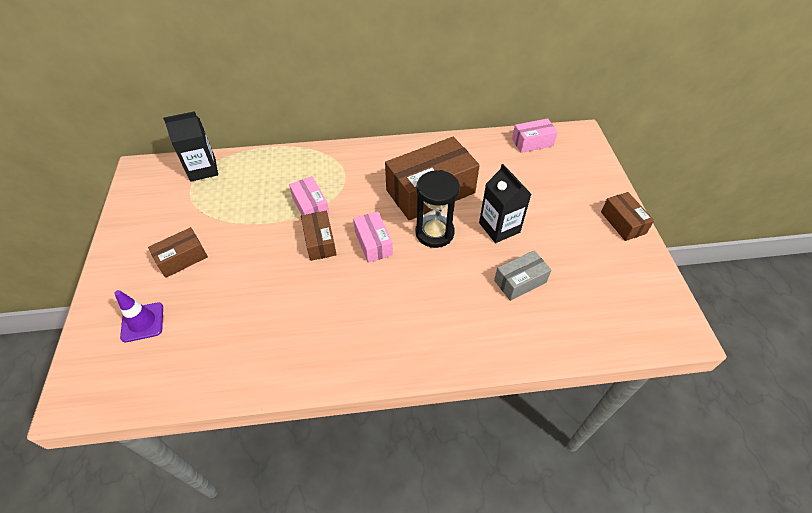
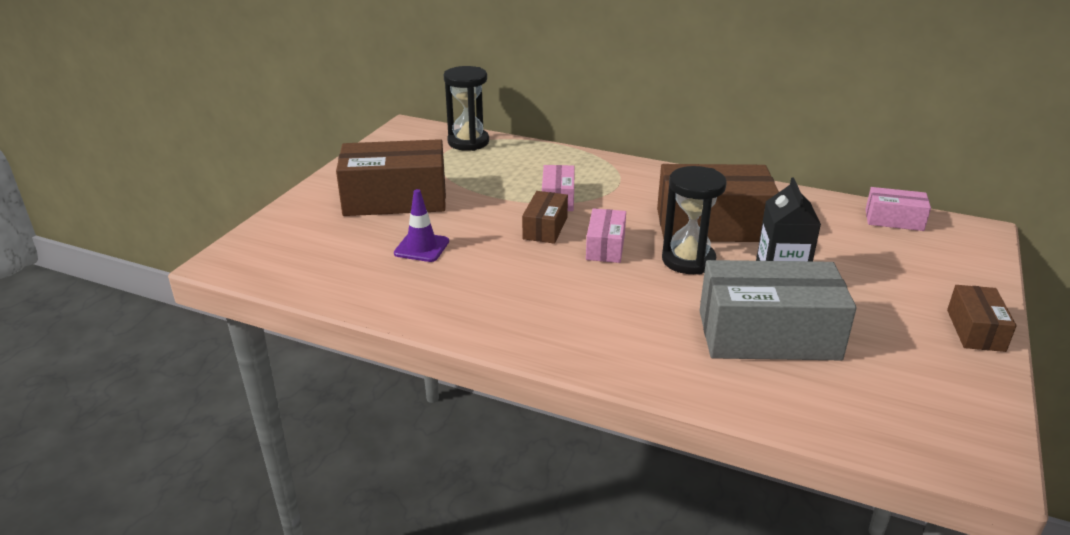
camera: 30 degrees right, 20 degrees down
(142, 322) = (323, 231): purple traffic cone -> purple traffic cone (421, 247)
(182, 258) = (395, 199): brown box -> brown box, size x1.96
(203, 169) = (468, 142): black carton -> black hourglass
(520, 281) = (768, 335): grey box -> grey box, size x1.96

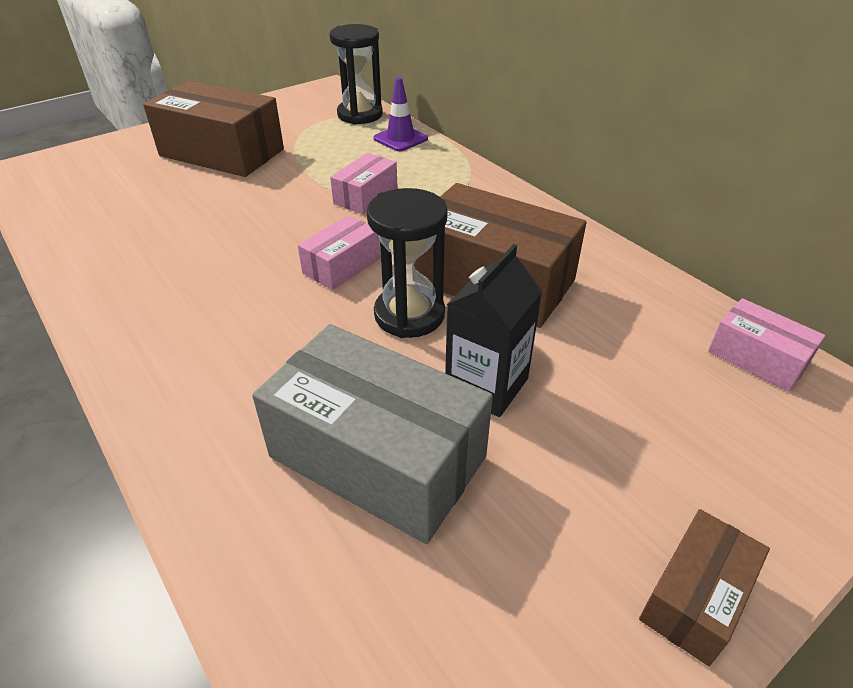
camera: 30 degrees right, 10 degrees up
(421, 247) = (176, 207): purple traffic cone -> purple traffic cone (400, 139)
(545, 228) = (311, 224): brown box -> none

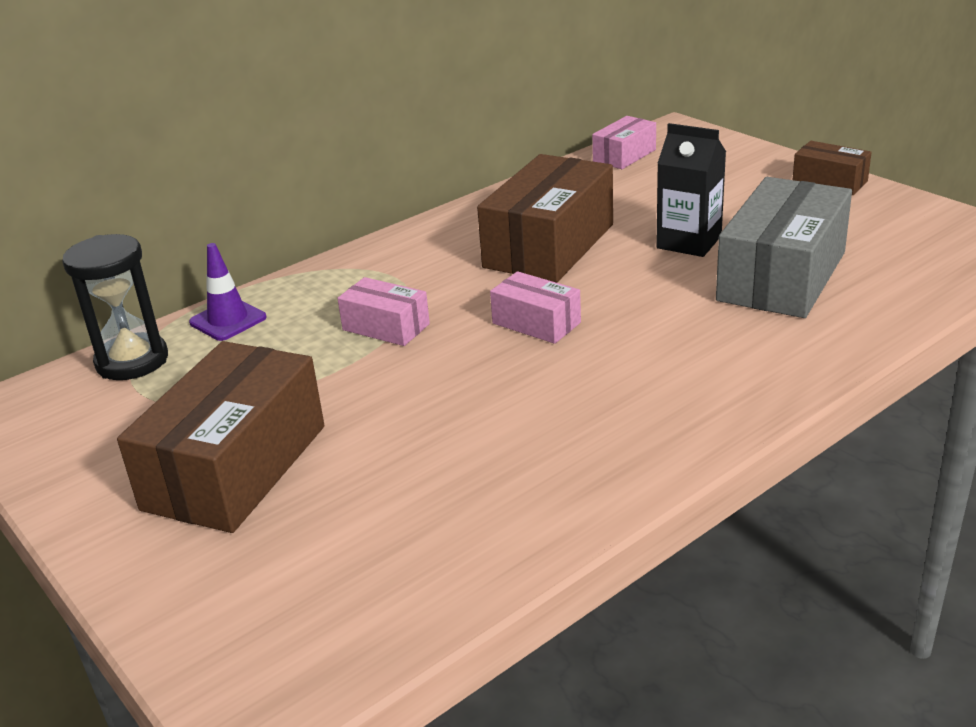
camera: 90 degrees left, 10 degrees down
(409, 315) = (610, 280): black hourglass -> none

